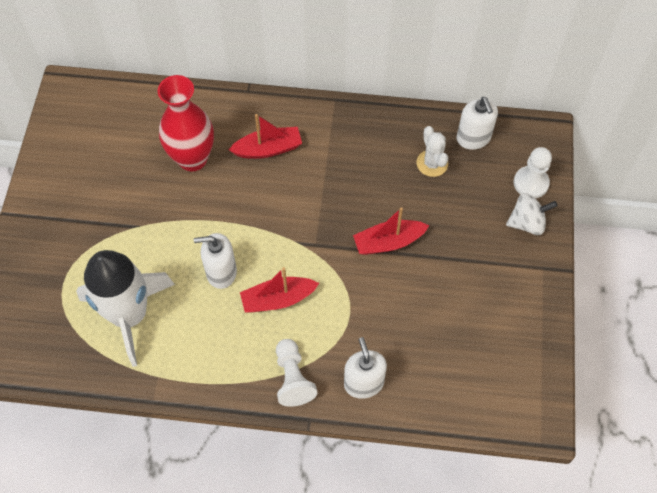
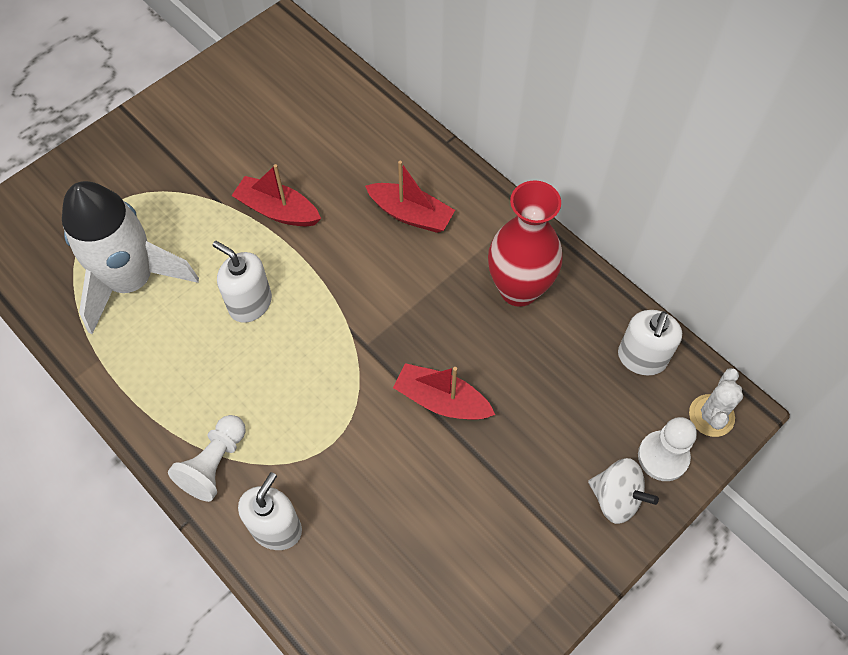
camera: 40 degrees right, 0 degrees up
(192, 159) = (329, 173): red vase -> red vase (519, 289)
(278, 299) = (276, 372): red boat -> red boat (277, 210)
(432, 163) = (568, 351): white cactus -> white cactus (711, 415)

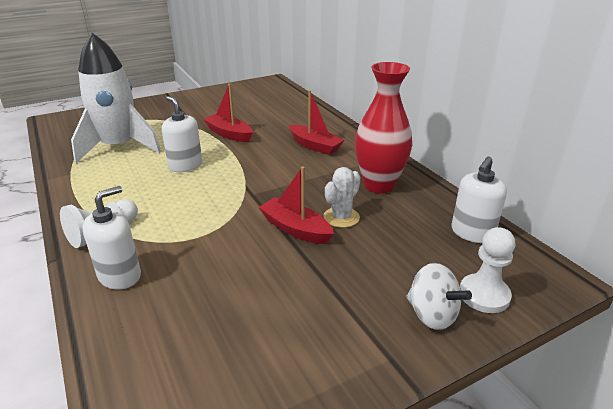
camera: 15 degrees right, 30 degrees down
(711, 415) = (535, 276): white cactus -> white cactus (341, 217)

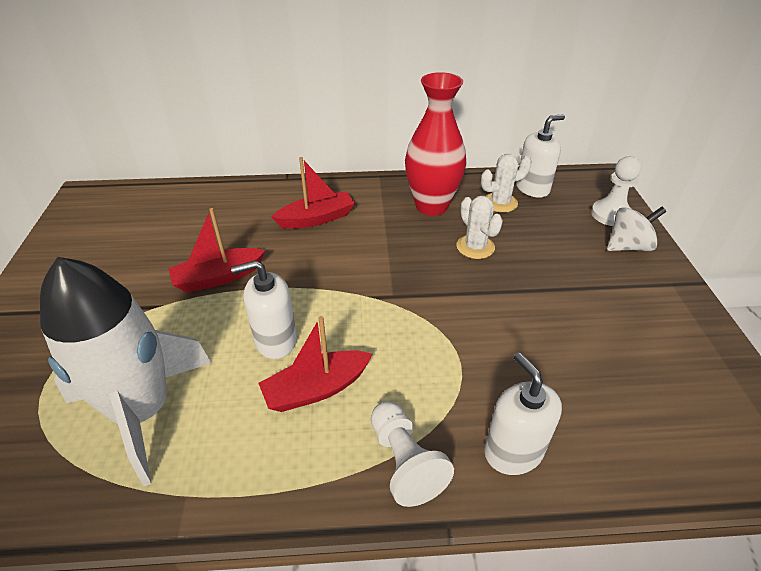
camera: 65 degrees left, 10 degrees up
(295, 229) = (481, 282): red boat -> red boat (316, 389)
(423, 218) = (500, 203): none -> white cactus
(472, 233) = (532, 188): white soap dispenser -> white soap dispenser turned 90 degrees counterclockwise

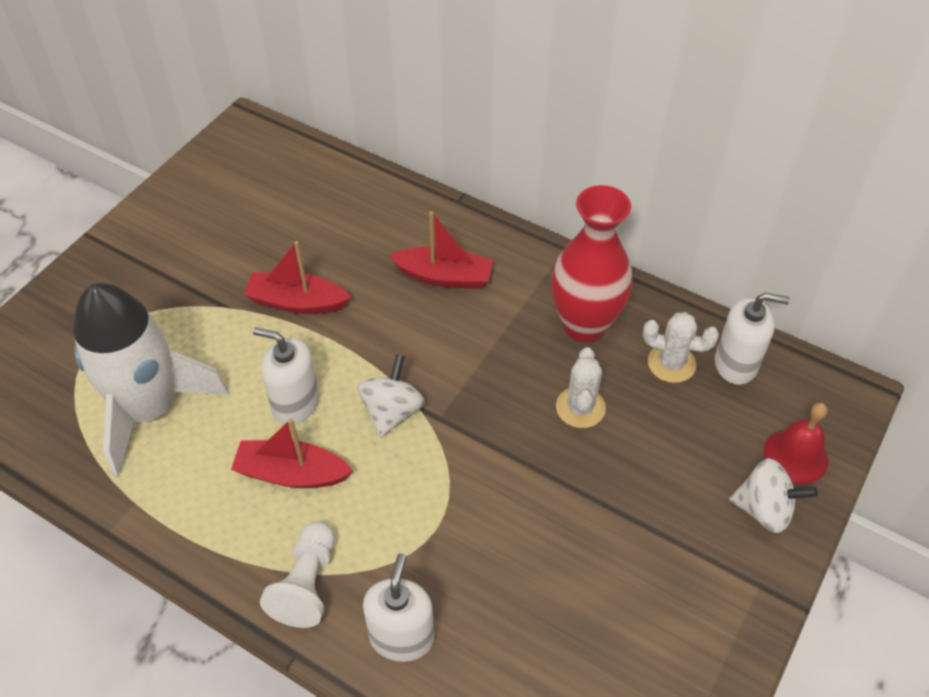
camera: 35 degrees right, 10 degrees up
(356, 308) = (392, 411): none -> white spinning top
(611, 214) = (795, 456): white pawn -> red bell

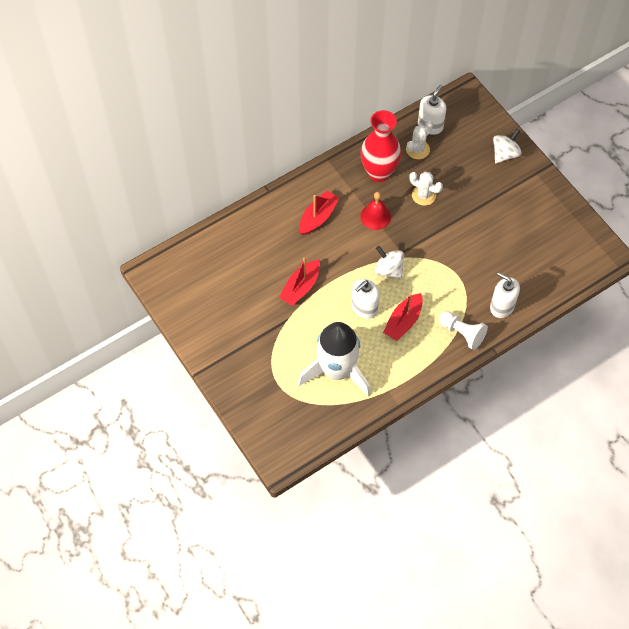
camera: 65 degrees left, 10 degrees up
(795, 456) = (486, 129): red bell -> red bell (375, 216)

